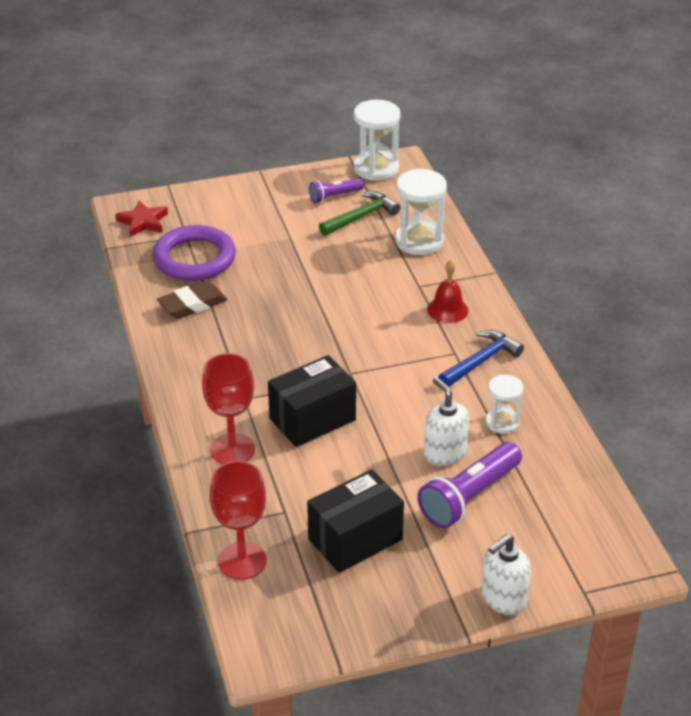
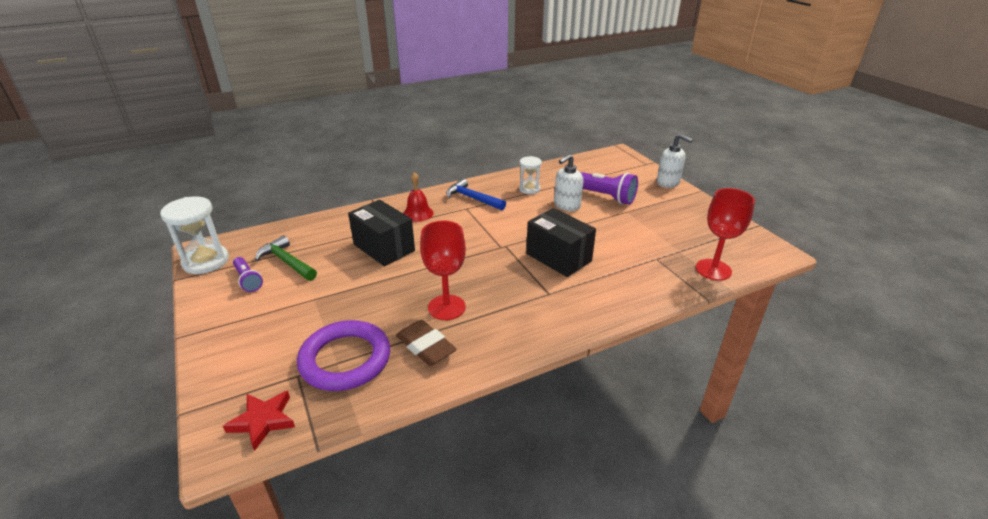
camera: 100 degrees left, 5 degrees down
(232, 449) = (610, 290): red goblet -> red goblet (446, 307)
(355, 539) = (660, 229): black box -> black box (384, 248)
(419, 241) = (328, 231): white hourglass -> none

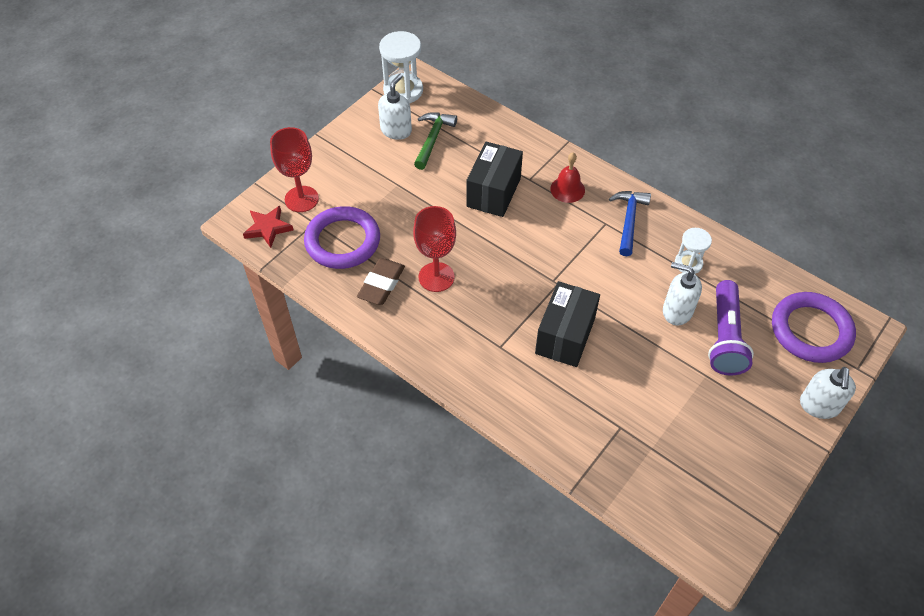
camera: 65 degrees right, 20 degrees up
(248, 280) = (396, 130): purple flashlight -> white soap dispenser
(611, 168) = (811, 330): none -> purple ring
(713, 270) = (632, 489): red goblet -> red goblet (301, 199)

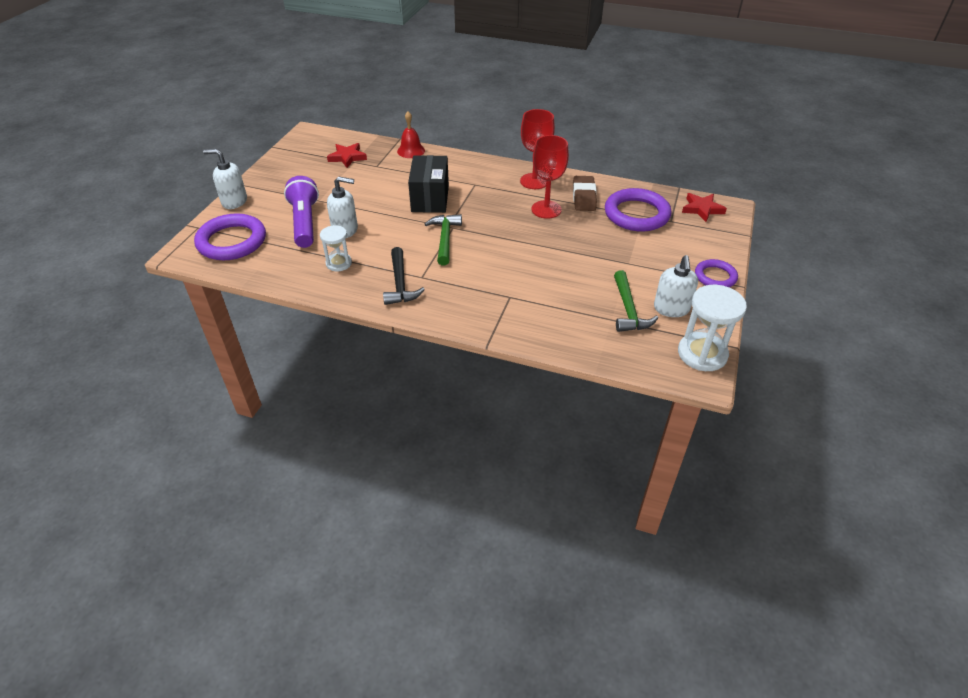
camera: 160 degrees right, 10 degrees down
(301, 199) = (698, 233): red goblet -> red goblet (534, 181)
(331, 149) = (715, 276): none -> purple ring
(493, 192) = (537, 277): black box -> none
(567, 189) = (468, 296): red bell -> red bell (411, 151)
(567, 266) = (445, 239): none -> green hammer
(629, 220) = (400, 284): blue hammer -> black hammer
(660, 462) = (347, 157): none -> red star
(819, 406) = (234, 201): white soap dispenser -> white soap dispenser turned 75 degrees counterclockwise

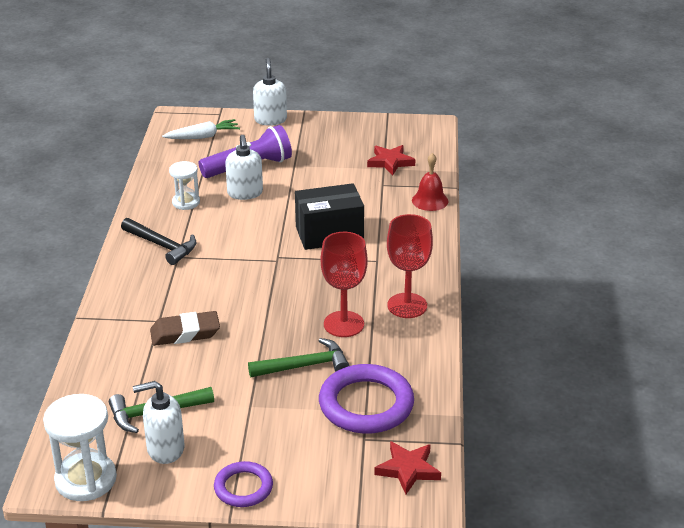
camera: 75 degrees right, 10 degrees down
(232, 241) = (203, 137): purple ring -> white carrot
(400, 284) = (162, 245): black hammer -> black hammer turned 120 degrees counterclockwise
(445, 239) = (252, 259): green hammer -> green hammer (305, 366)
(584, 197) = (388, 352): brown eraser -> brown eraser (185, 333)

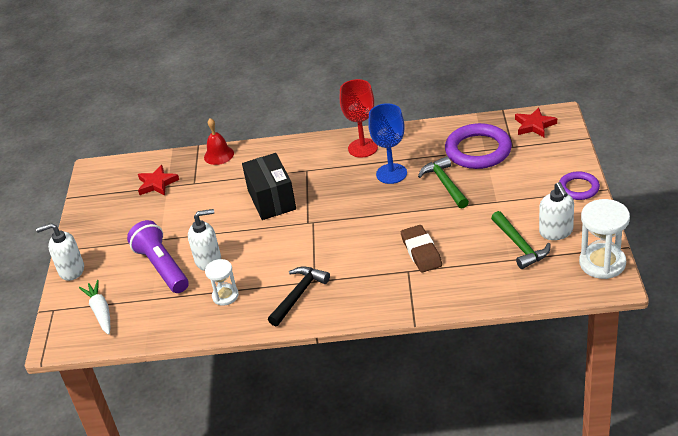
camera: 90 degrees left, 5 degrees up
(343, 324) = (391, 174): red goblet -> blue goblet

